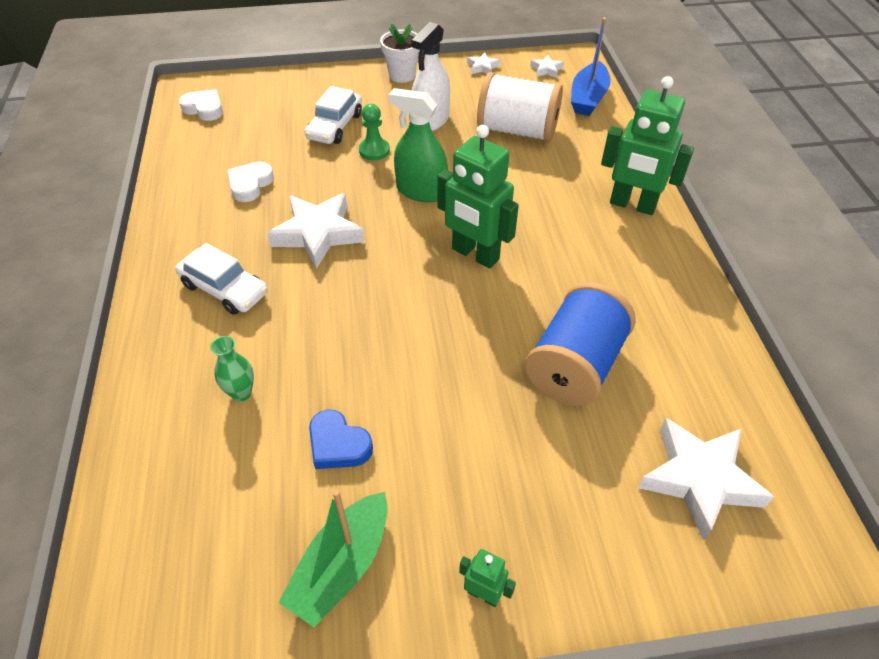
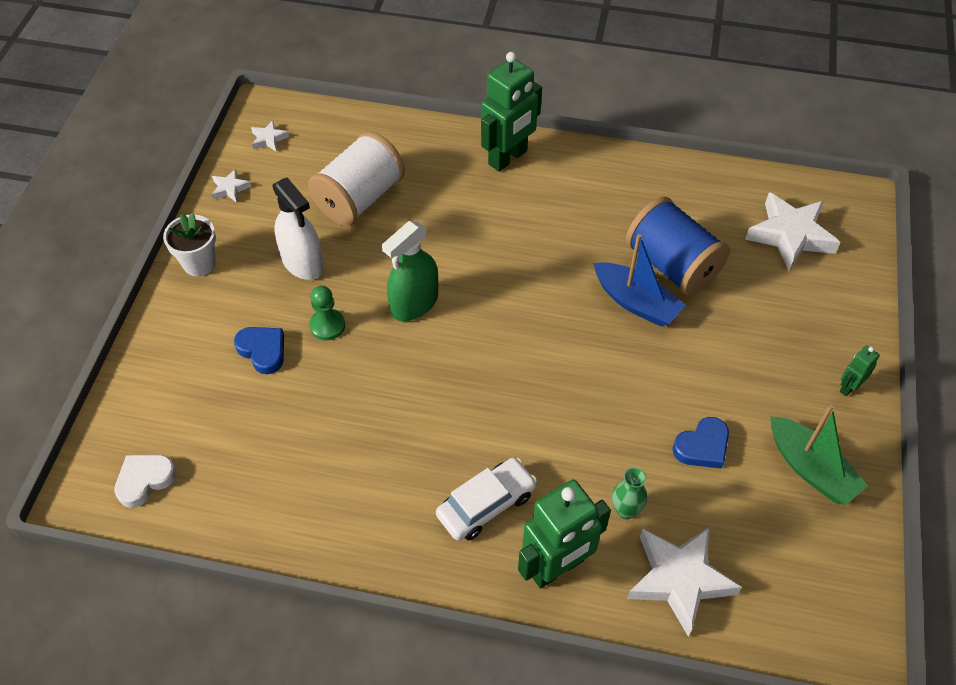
camera: 70 degrees left, 5 degrees up
(250, 184) = (327, 454): white heart -> none
(318, 234) = (439, 406): white star -> white star (679, 579)
(335, 126) = (263, 351): white car -> blue heart
(475, 254) = (522, 289): green robot -> green robot (557, 568)
(588, 98) = (338, 126): blue boat -> blue boat (636, 302)

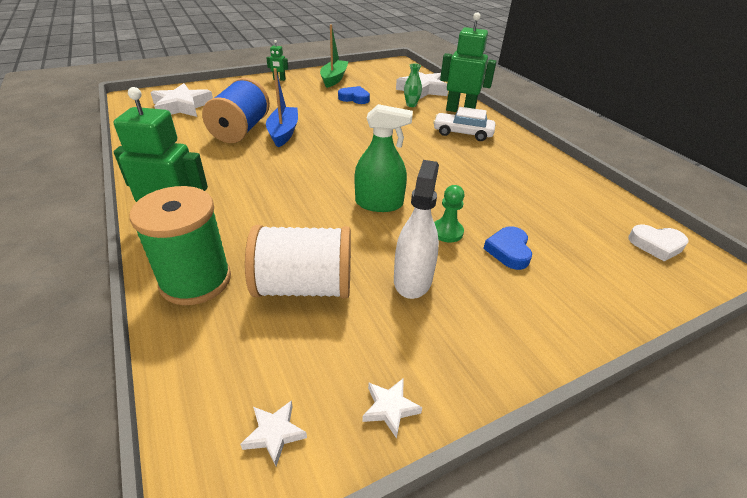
camera: 130 degrees left, 15 degrees down
(199, 263) = (501, 353): white flower pot -> none
(422, 147) = (196, 280): none -> green spool

